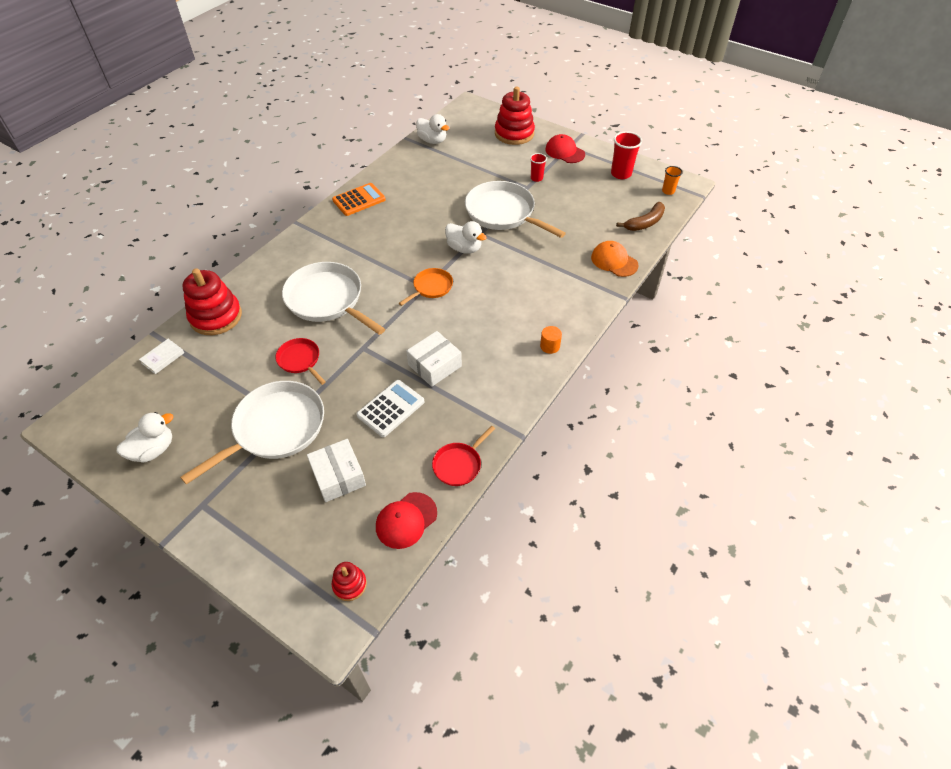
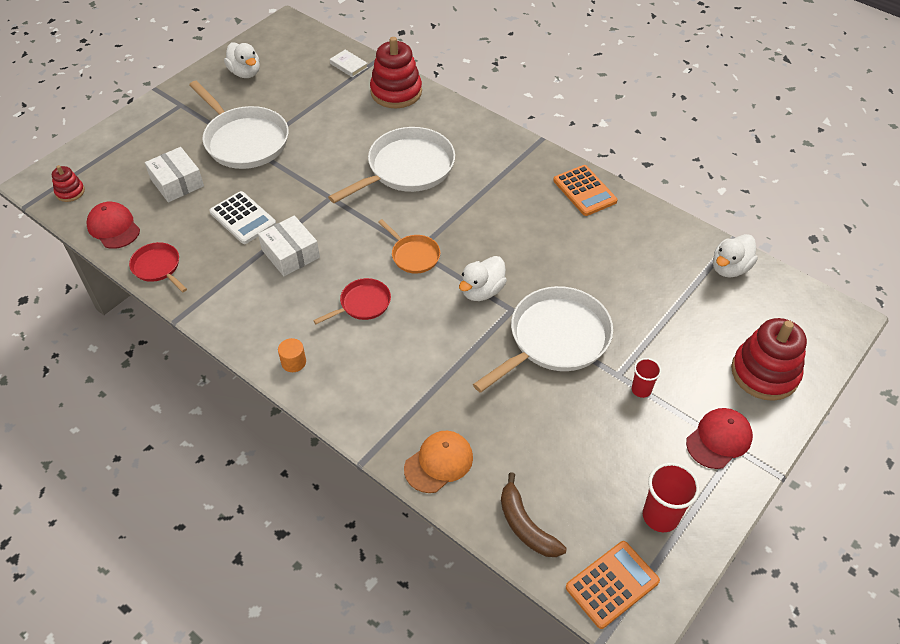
camera: 95 degrees right, 0 degrees up
(300, 360) = (324, 152): red pan -> red pan (362, 304)
(338, 476) = (177, 183): white box -> white box turned 75 degrees clockwise
(668, 191) = (612, 584): orange cup -> orange calculator

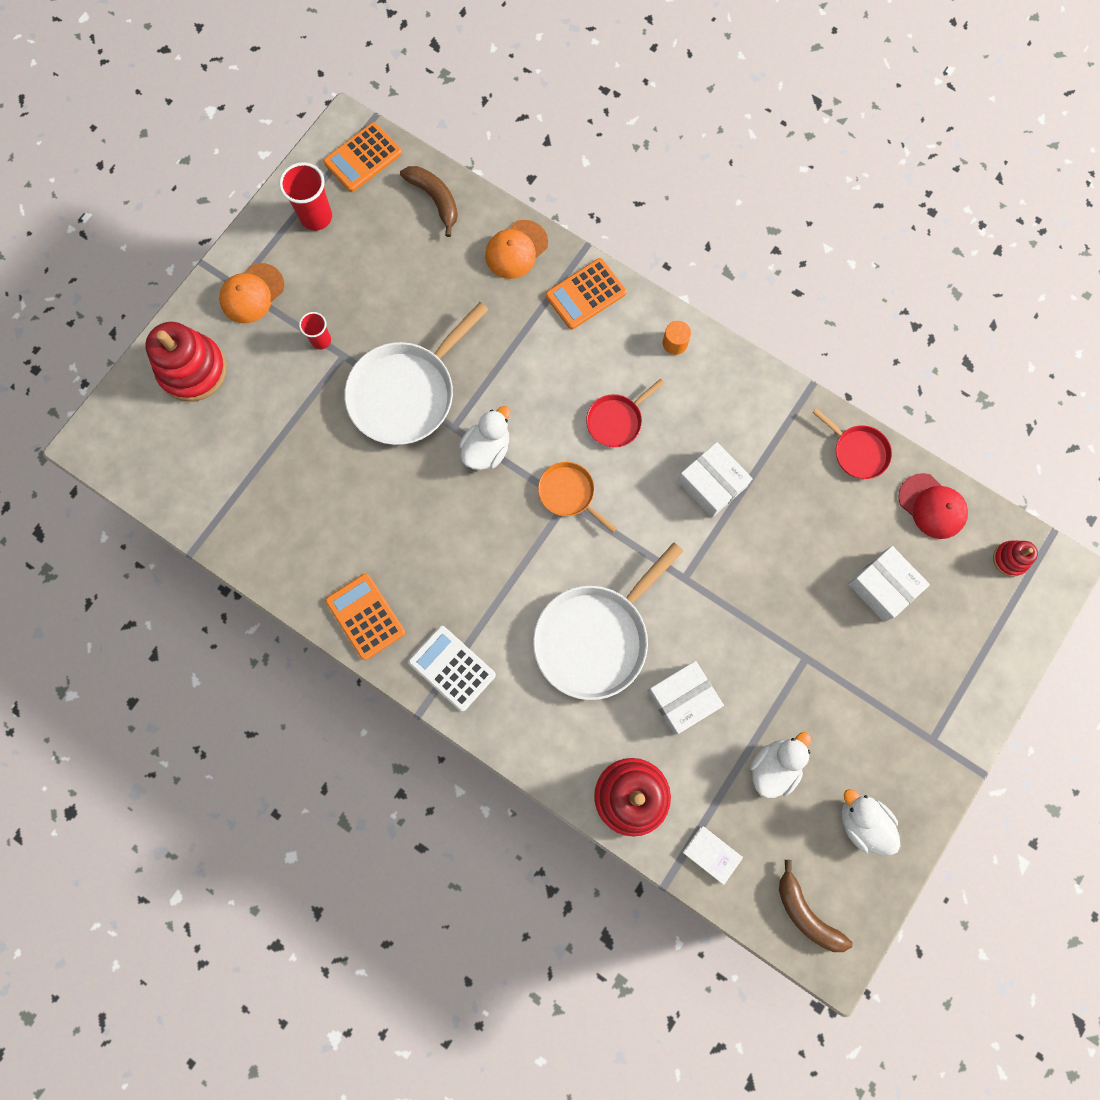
camera: 175 degrees right, 25 degrees up
(243, 218) = (783, 534): white calculator -> white calculator (452, 668)
(244, 140) = (821, 673): white pan -> none
(296, 40) = (806, 913): none -> brown banana
(349, 134) = (682, 699): none -> white box
(372, 412) = (585, 294): none -> orange calculator
(719, 439) = (252, 293): red cap -> orange cap
(729, 268) = (203, 505): white duck -> white duck (774, 767)

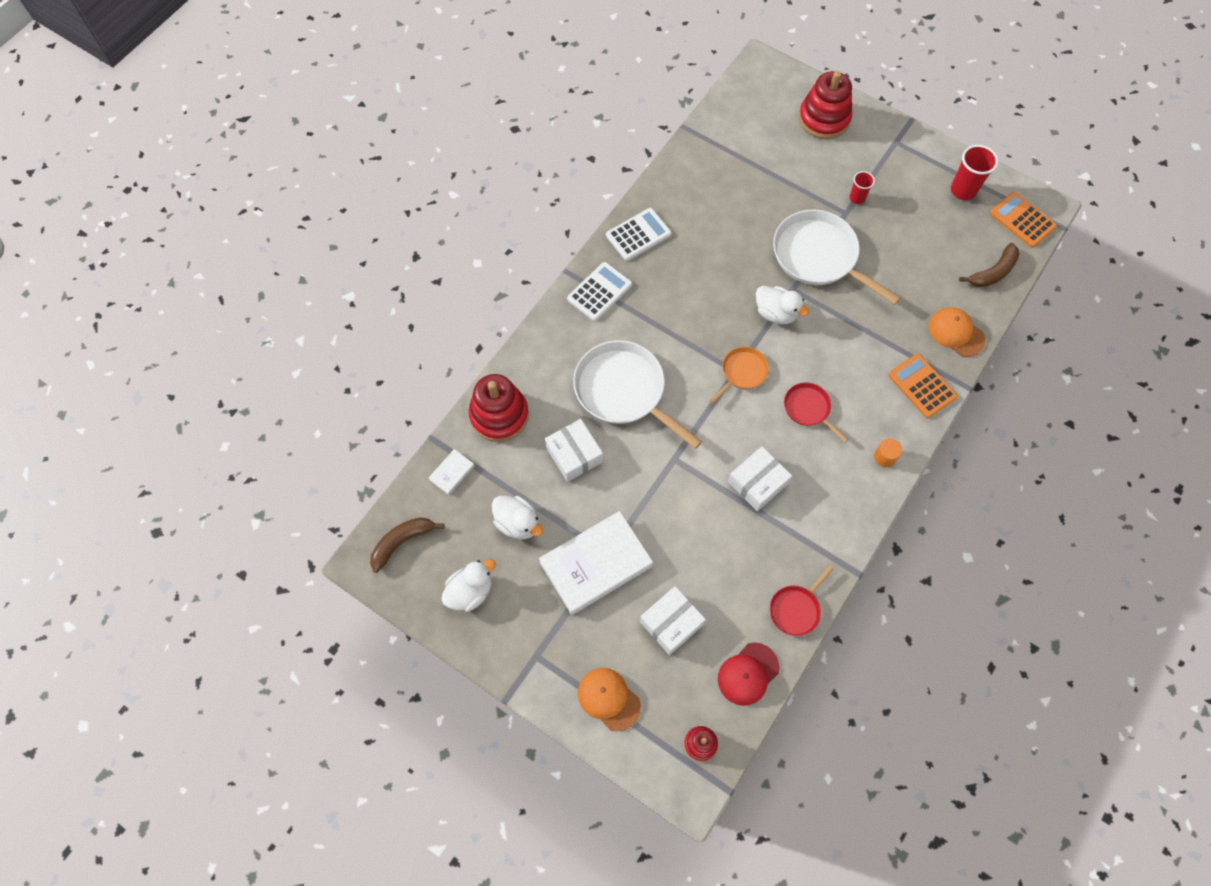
camera: 90 degrees right, 10 degrees down
(252, 293) = (890, 152): orange cap -> orange cap (608, 699)
(365, 616) = (638, 235): orange calculator -> white calculator
(820, 671) = (596, 564): none -> white book

